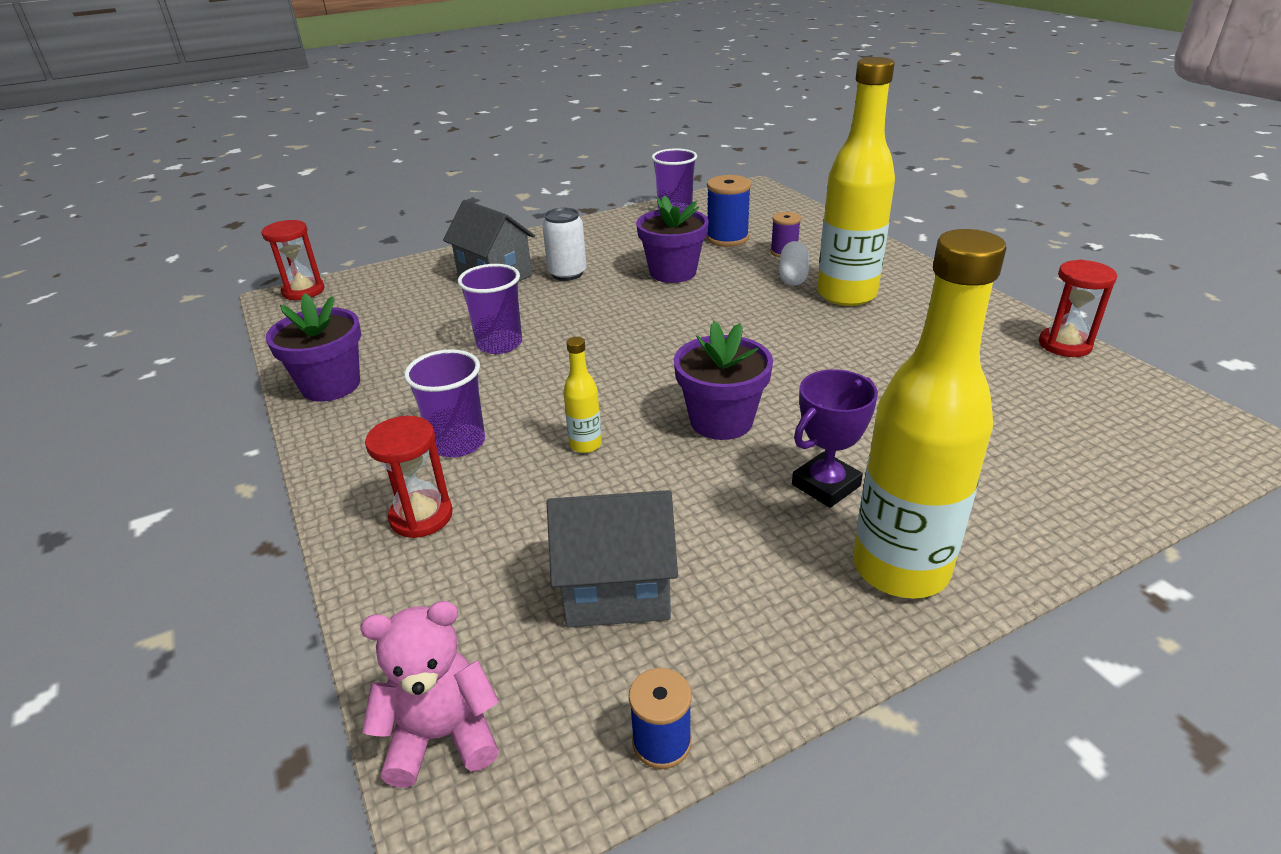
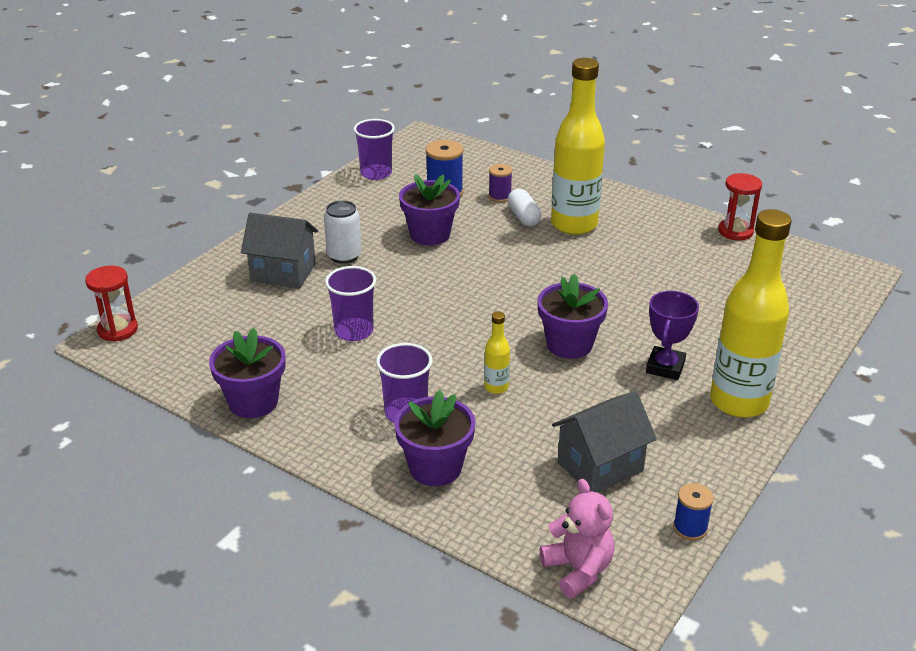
camera: 30 degrees left, 0 degrees up
(421, 516) = (435, 467): red hourglass -> purple flower pot
(442, 735) = (578, 570): pink teddy bear -> pink teddy bear turned 105 degrees clockwise

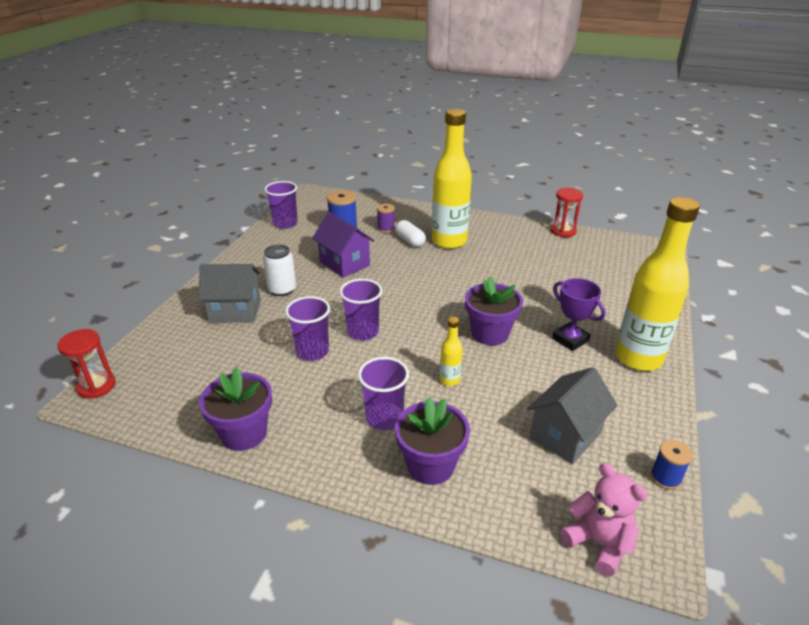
camera: 15 degrees left, 0 degrees up
(419, 319) = (363, 332): none -> purple cup
(430, 235) = (344, 263): purple flower pot -> purple house
(665, 367) = (570, 339): purple trophy -> purple trophy turned 45 degrees counterclockwise

